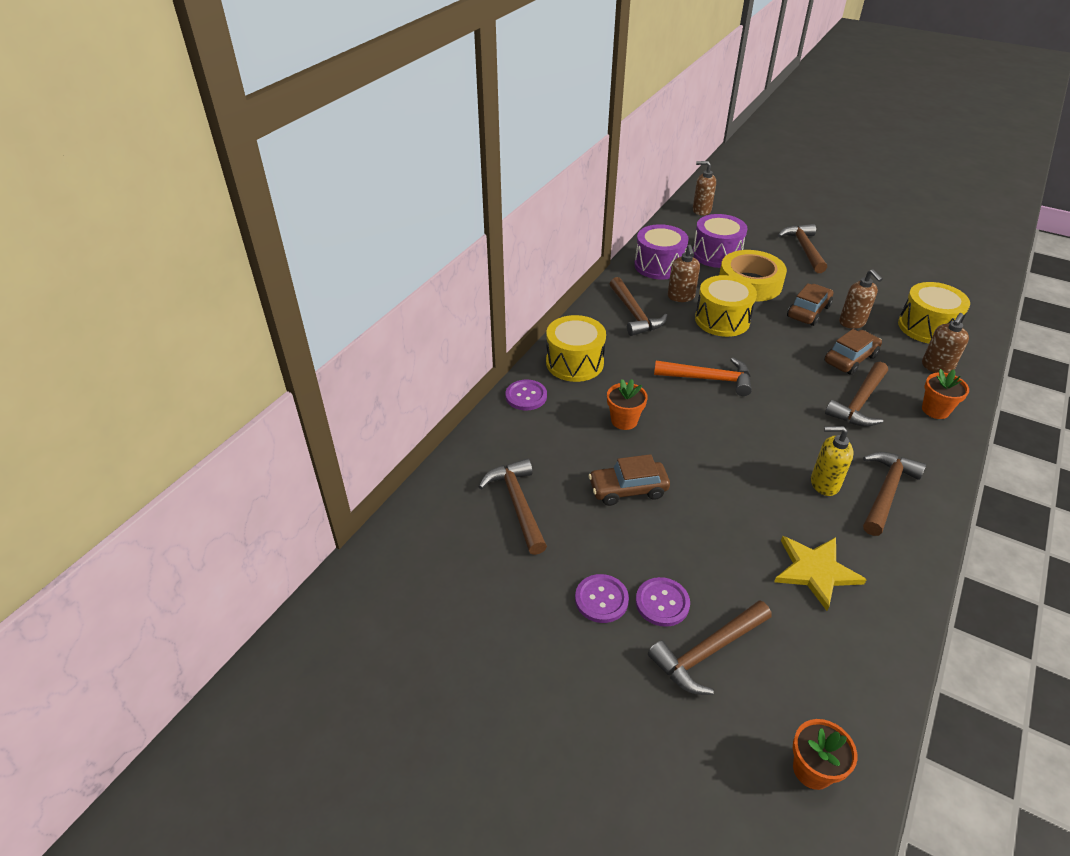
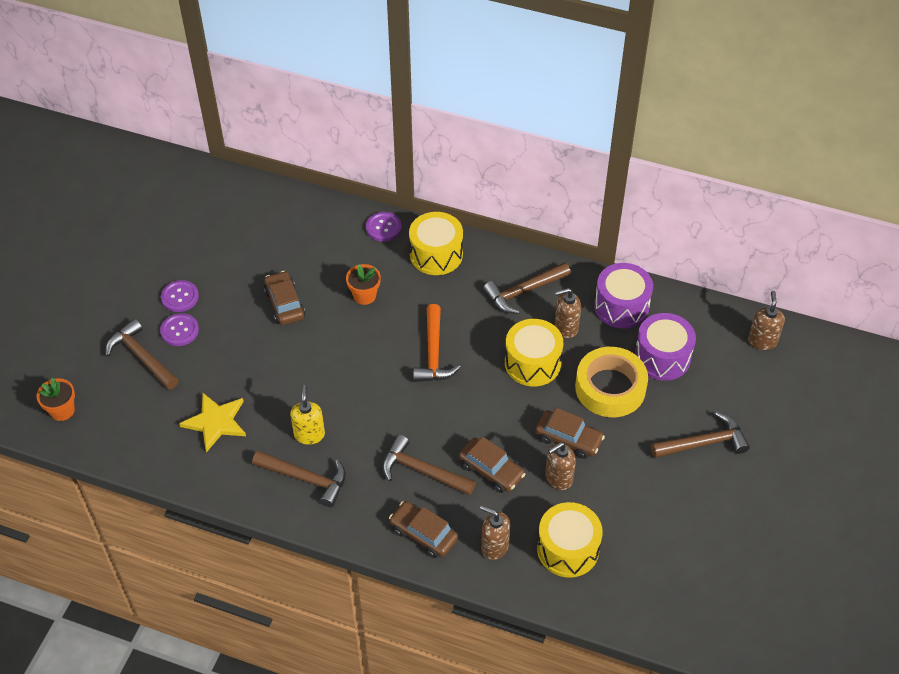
camera: 80 degrees right, 10 degrees up
(517, 504) = (261, 240): brown hammer -> none
(935, 410) = (423, 534): orange flower pot -> brown car

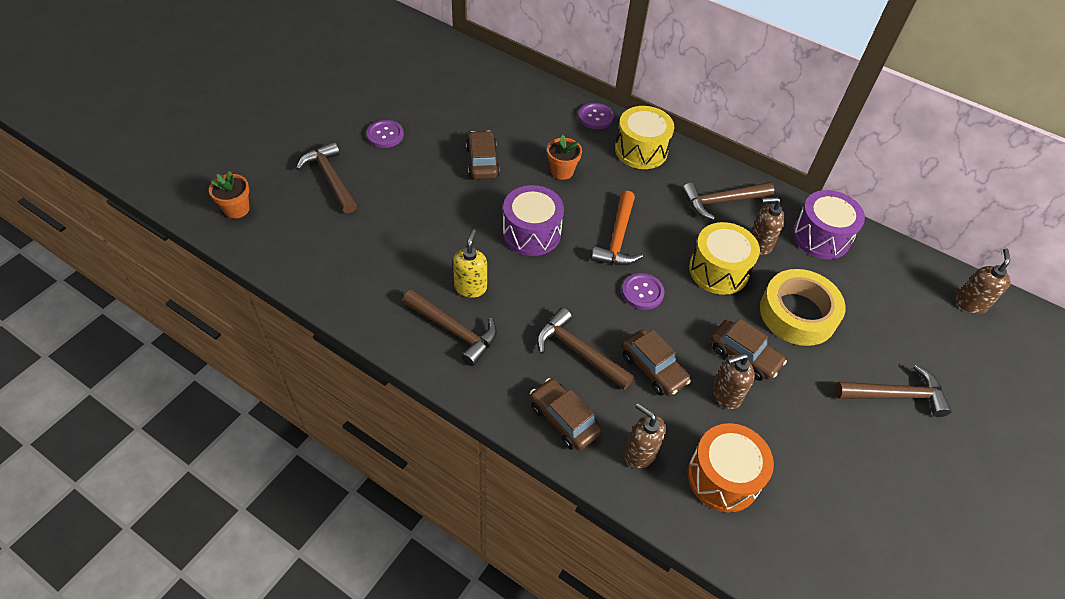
camera: 10 degrees right, 0 degrees up
(179, 330) = (375, 163): purple button -> purple button (642, 292)
(216, 422) = (380, 254): yellow star -> none
(568, 549) = (723, 477): yellow drum -> orange drum
(662, 357) = (858, 295): purple drum -> purple drum (531, 233)

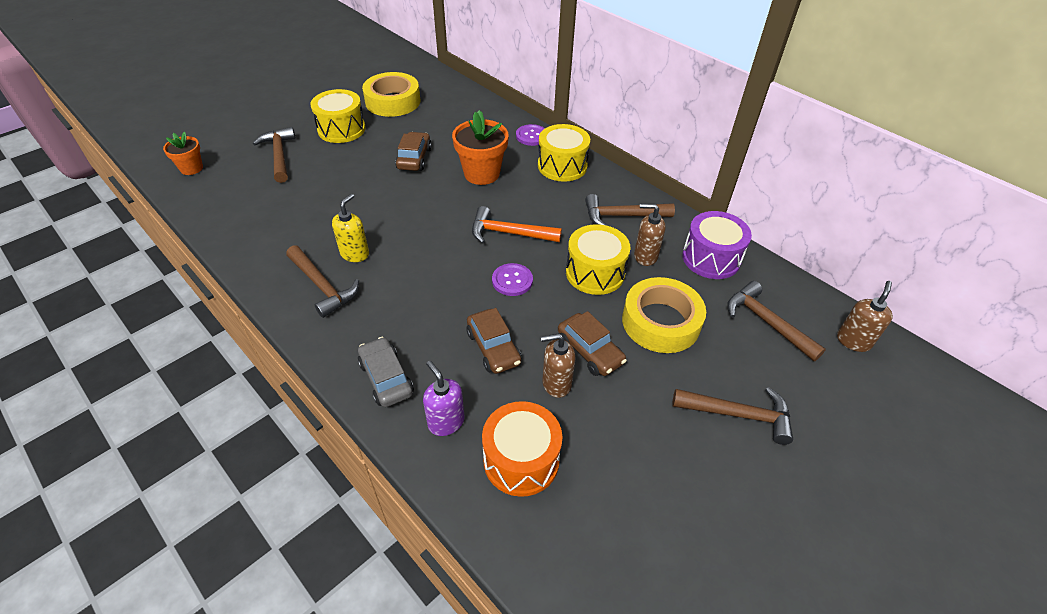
camera: 15 degrees right, 5 degrees down
(385, 135) = (341, 129): purple button -> yellow drum
(426, 91) = (393, 101): none -> yellow tape
(531, 233) = (431, 218): purple drum -> none
(562, 171) = (481, 174): orange flower pot -> orange flower pot, size x1.68
(564, 419) = (386, 378): brown car -> grey car
(578, 352) = (428, 322): brown hammer -> brown hammer (766, 322)
(618, 238) = (509, 233): orange hammer -> orange hammer turned 75 degrees clockwise
(640, 453) = (446, 422): brown soap dispenser -> purple soap dispenser

